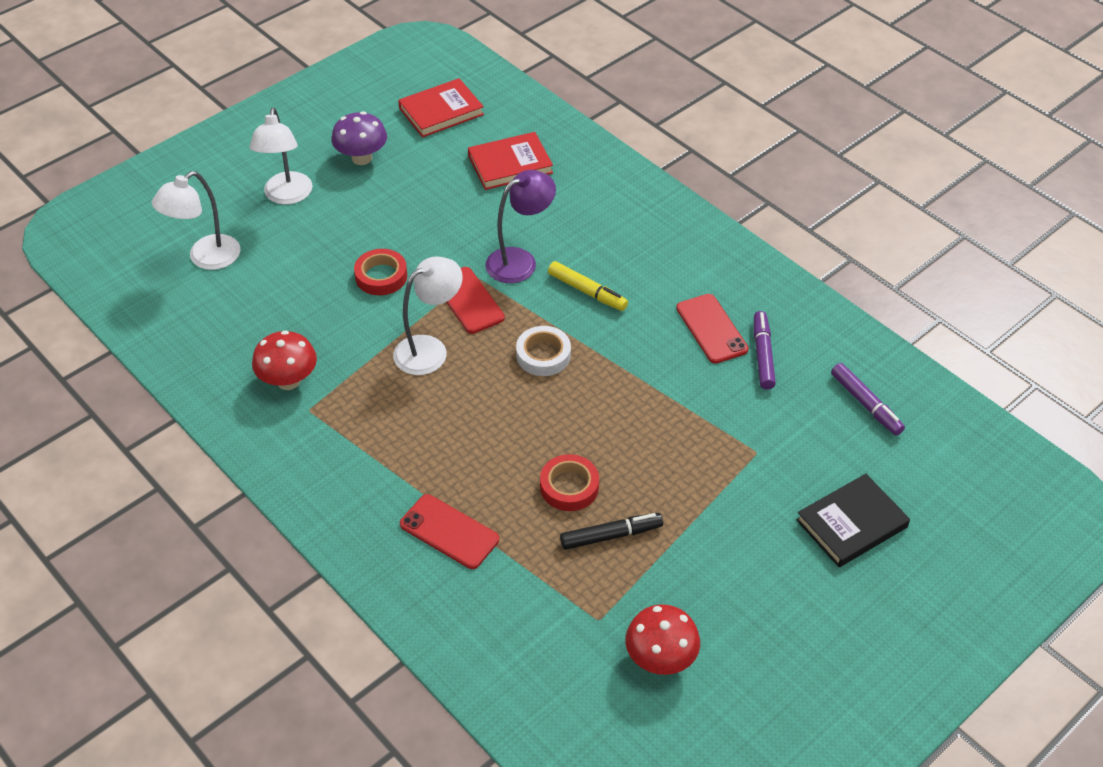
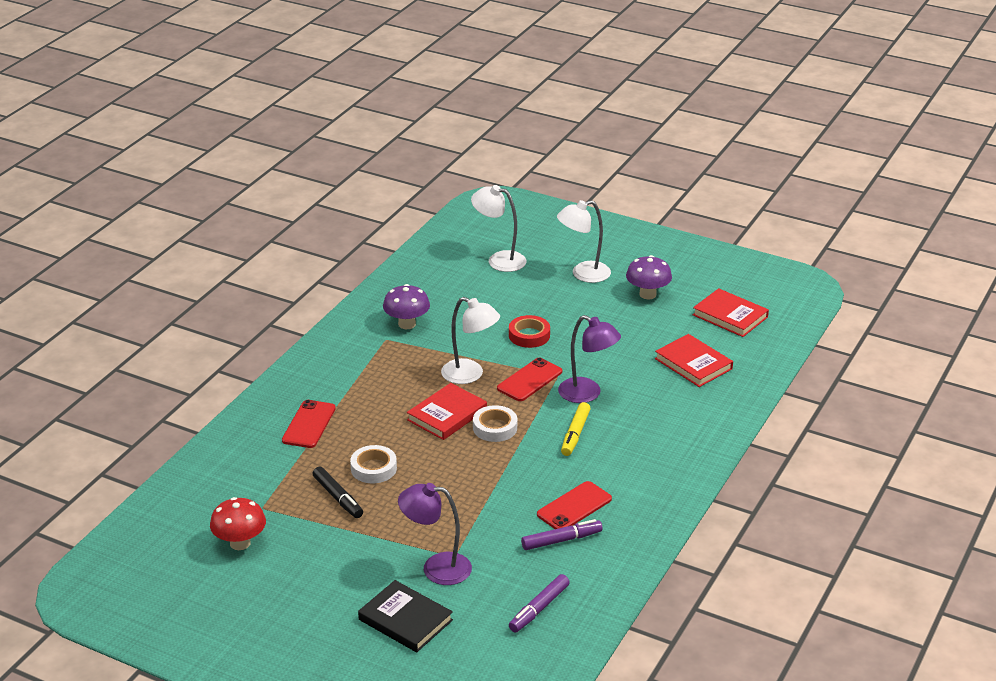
camera: 70 degrees right, 15 degrees down
(288, 381) = (407, 324): red mushroom -> purple mushroom
(498, 391) = (447, 415): none -> red book
(569, 487) = (373, 468): red tape -> white tape
(772, 473) = (436, 568): none -> purple lamp

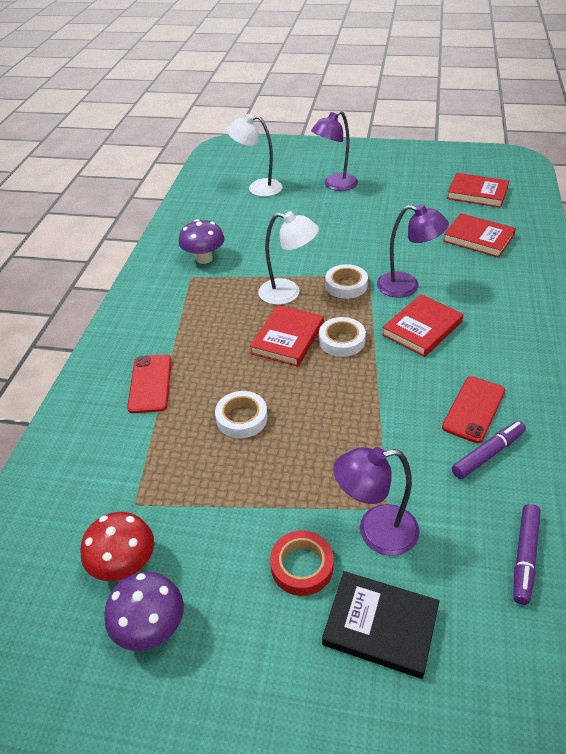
camera: 15 degrees left, 10 degrees up
(338, 497) = (218, 466): black marker -> none
(529, 335) = (321, 245): red tape -> red tape (302, 566)
(529, 380) = (346, 285): red phone -> white tape
(575, 434) = (422, 328): yellow marker -> red book
(583, 274) = (335, 185): white lamp -> purple lamp
(647, 294) = (398, 190): purple mushroom -> purple mushroom (151, 628)

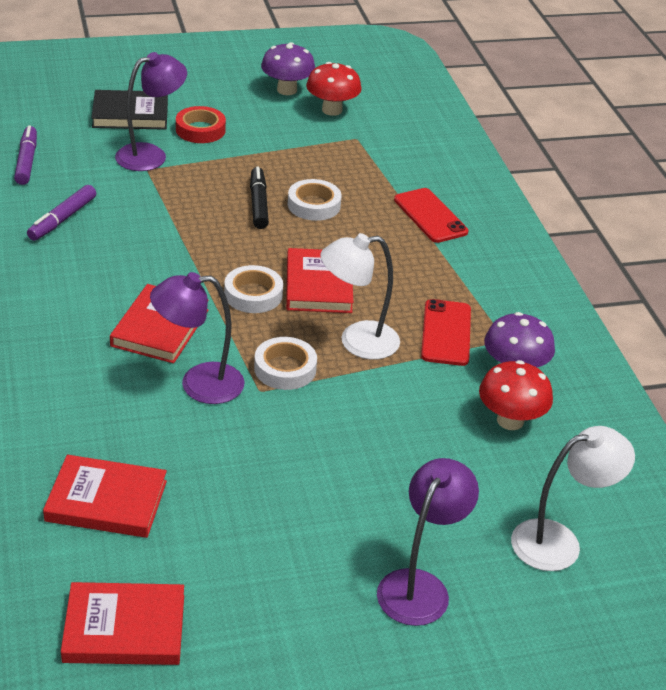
camera: 150 degrees right, 5 degrees down
(232, 235) = (510, 420): none -> red mushroom
(292, 431) = (258, 204): none -> black marker
(474, 409) = (81, 253): red phone -> red phone (446, 333)

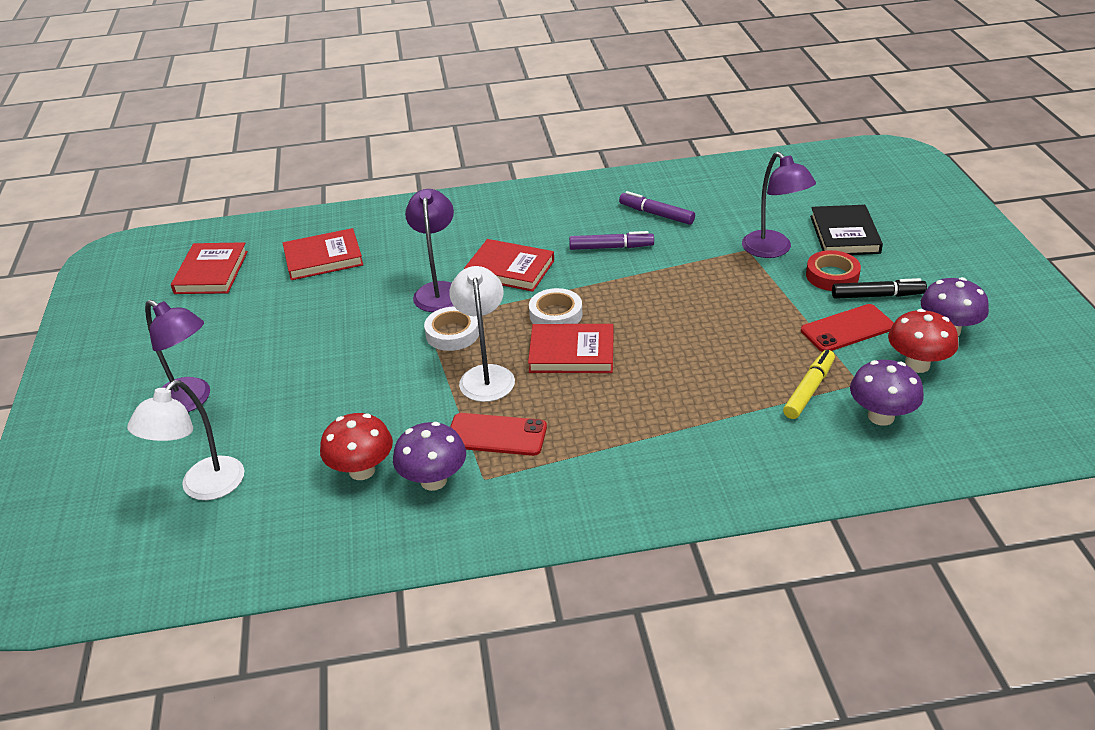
camera: 100 degrees right, 0 degrees up
(26, 161) = (740, 190): purple marker -> purple marker (611, 247)
(106, 501) = (323, 258): red book -> red book turned 60 degrees clockwise
(258, 204) = (703, 315): black marker -> black marker (877, 295)
(314, 205) = (709, 350): white tape -> none
(367, 162) = (808, 390): none -> yellow marker
(397, 135) = (881, 416): none -> purple mushroom
(430, 216) = (706, 435): red phone -> red phone (847, 329)
(559, 542) = (203, 487): white lamp -> white lamp turned 45 degrees clockwise

